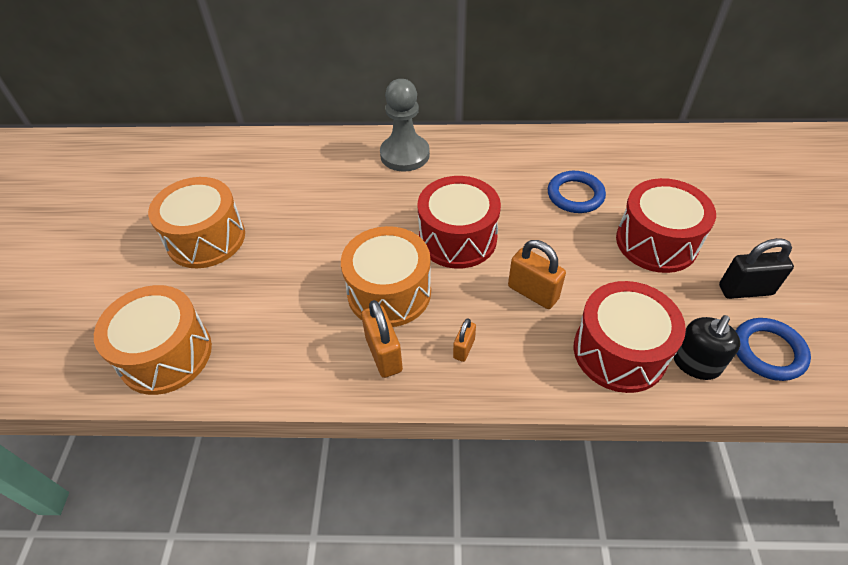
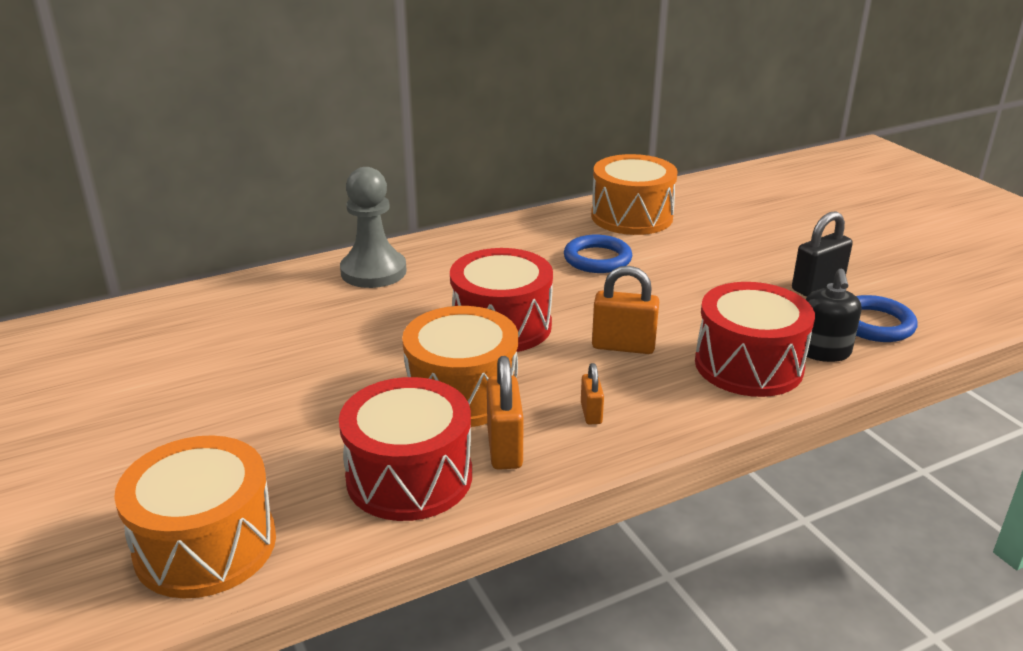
camera: 30 degrees left, 20 degrees down
(206, 238) = (164, 415): orange drum -> orange drum (632, 216)
(384, 354) = (504, 448): orange padlock -> orange padlock turned 45 degrees clockwise
(656, 242) = (708, 274): red drum -> red drum (409, 477)

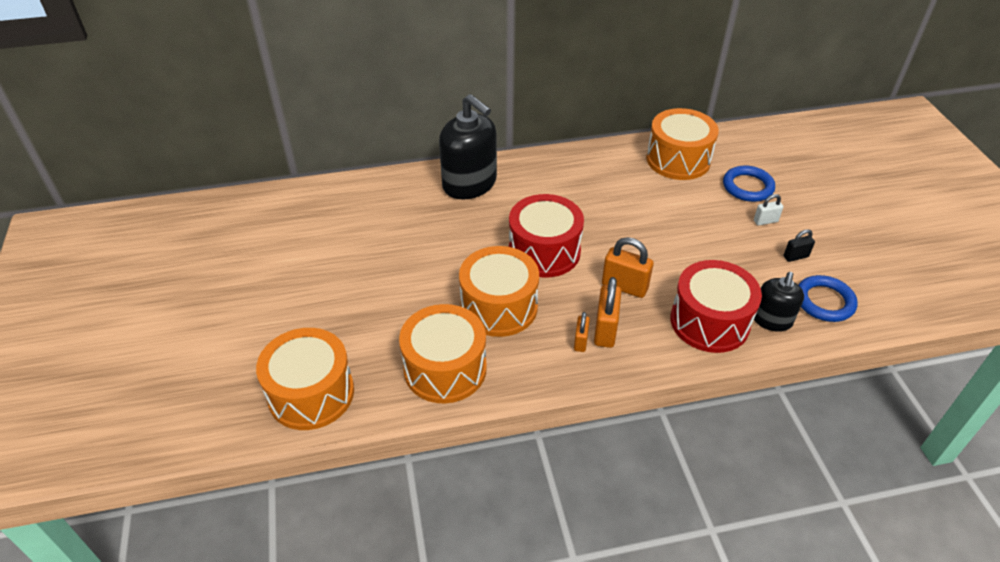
camera: 15 degrees right, 15 degrees up
(373, 271) = (469, 184): grey pawn -> black soap dispenser
(409, 477) = (445, 369): red drum -> orange drum
(504, 448) = (513, 358): orange padlock -> orange padlock (605, 330)
(597, 259) = (635, 199): blue ring -> blue ring (747, 187)
(764, 259) = (765, 221): none -> white padlock
(817, 287) = (795, 256): black padlock -> black padlock, size x0.58

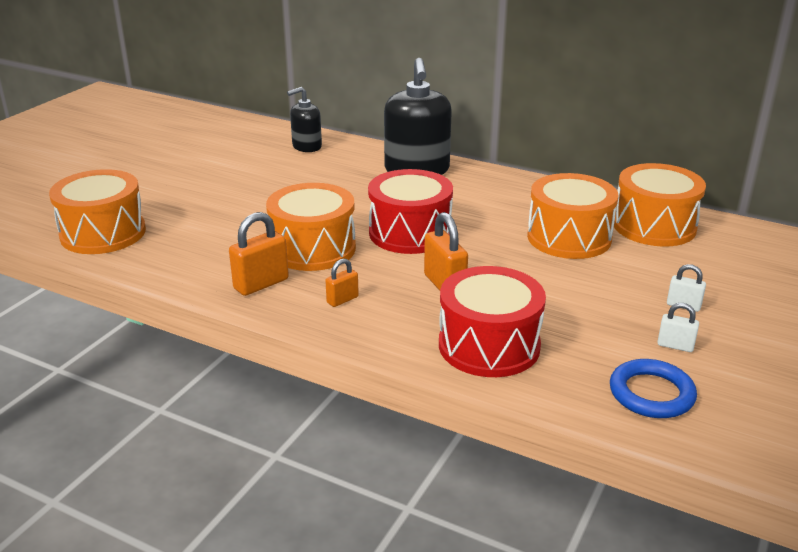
camera: 40 degrees right, 15 degrees down
(445, 369) = (210, 264): orange drum -> orange drum (569, 237)
(605, 330) = (377, 303): orange padlock -> orange padlock (261, 284)
(747, 187) = (706, 274): blue ring -> none
(771, 320) = (561, 376): black soap dispenser -> black soap dispenser (307, 146)
(795, 256) = (675, 346): black padlock -> white padlock

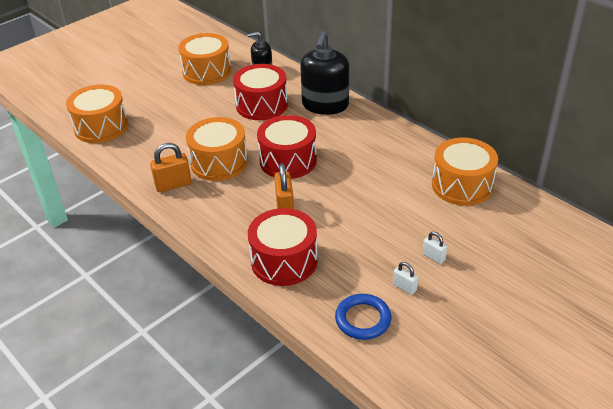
camera: 20 degrees right, 10 degrees up
(330, 180) = (261, 105): none -> red drum
(342, 300) = (215, 207): orange padlock -> none
(569, 237) = (393, 184): orange drum -> orange drum (207, 72)

